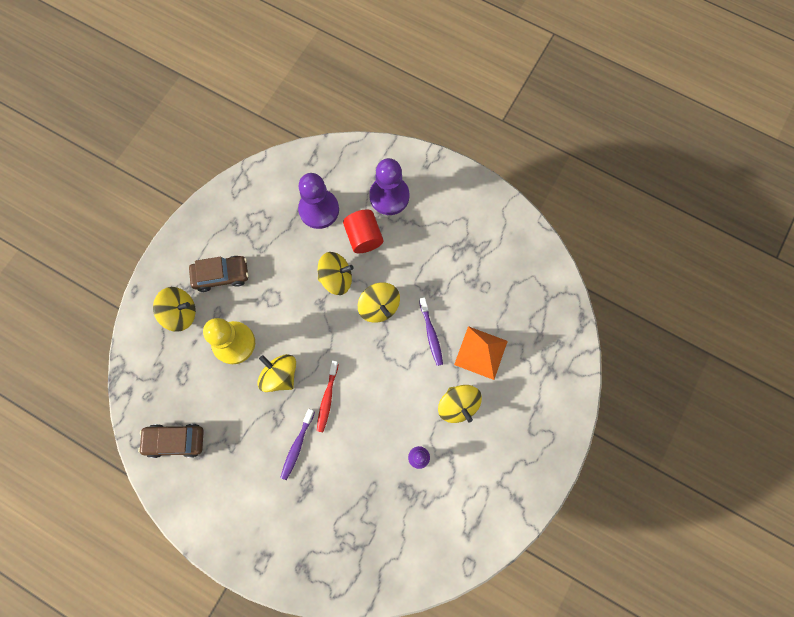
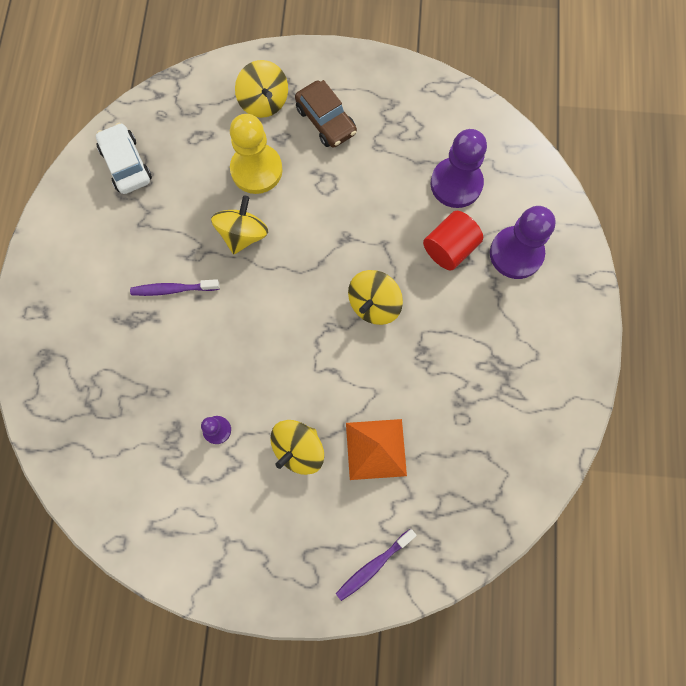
camera: 65 degrees right, 0 degrees up
(175, 440) = (126, 164): brown car -> white car
(327, 399) = (239, 296): red toothbrush -> none
(336, 278) = (384, 241): yellow spinning top -> none
(431, 334) = (370, 379): purple toothbrush -> purple toothbrush (373, 566)

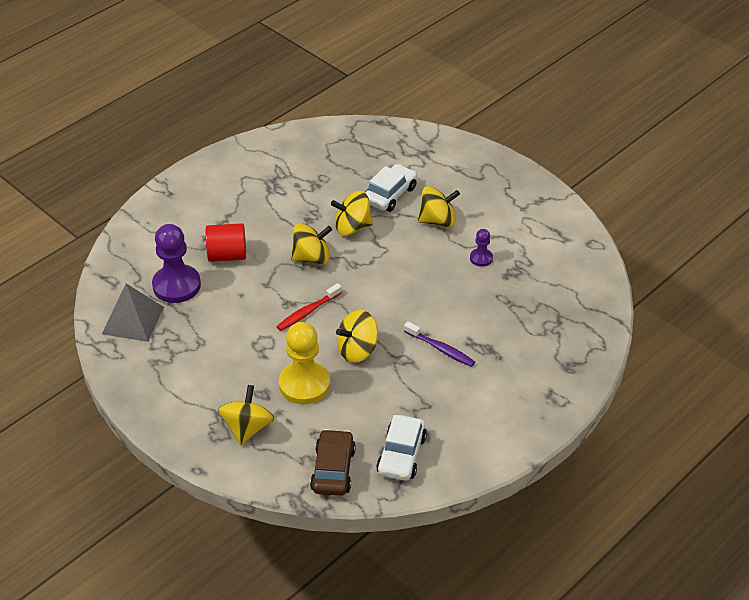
camera: 140 degrees left, 30 degrees down
(320, 241) = (307, 312): none -> red toothbrush
(326, 121) = (216, 383): brown car -> brown car (333, 470)
(372, 372) = (352, 227): none -> yellow spinning top
(373, 566) = (445, 153): purple toothbrush -> none
(375, 449) = (390, 194): orange pyramid -> white car
(452, 125) = (133, 320): none -> grey pyramid
(516, 253) = (190, 227): purple pawn -> none

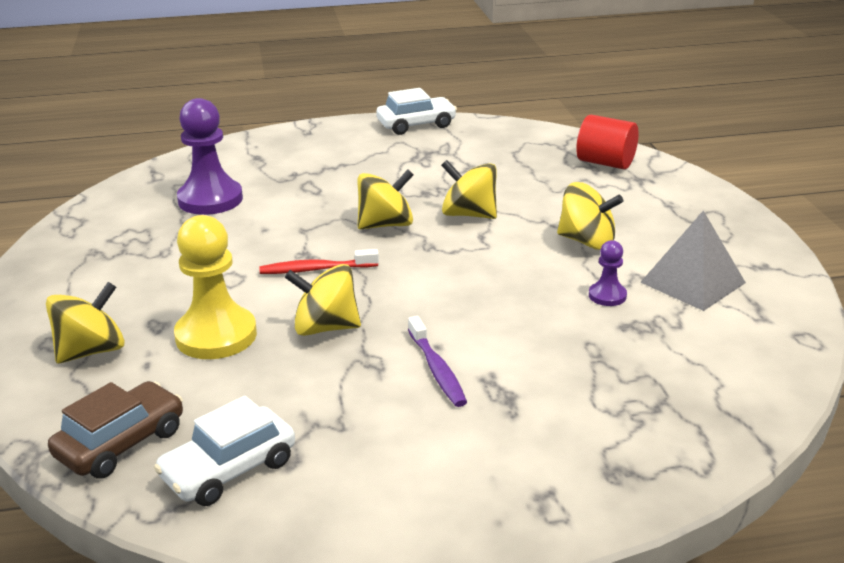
camera: 35 degrees right, 15 degrees down
(133, 320) = (127, 211): grey pyramid -> grey pyramid (692, 282)
(227, 255) = (296, 193): red cylinder -> red cylinder (605, 163)
(311, 258) = (386, 225): yellow spinning top -> yellow spinning top turned 45 degrees counterclockwise
(390, 194) = (551, 201): white car -> white car (416, 125)

